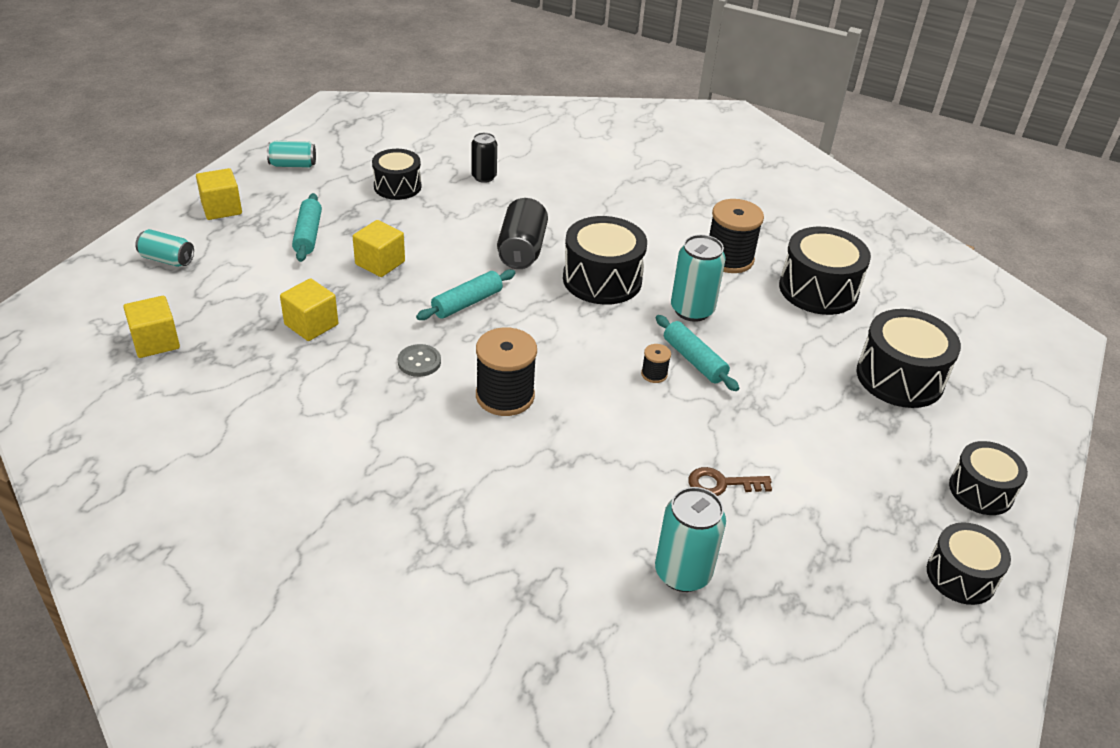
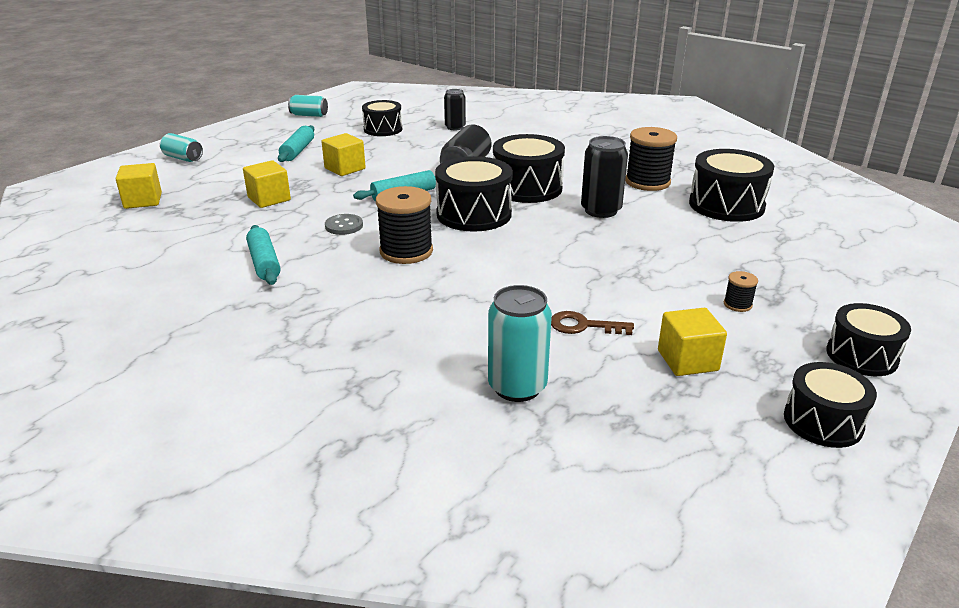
camera: 15 degrees right, 10 degrees down
(221, 208) = (241, 134): yellow cube -> yellow cube (687, 360)
(654, 374) = (548, 247): black spool -> black spool (737, 304)
(692, 310) = (601, 210): turquoise can -> black can
(694, 360) = (590, 241): turquoise rolling pin -> turquoise rolling pin (264, 263)
(900, 377) = (792, 267): black drum -> black drum (474, 214)

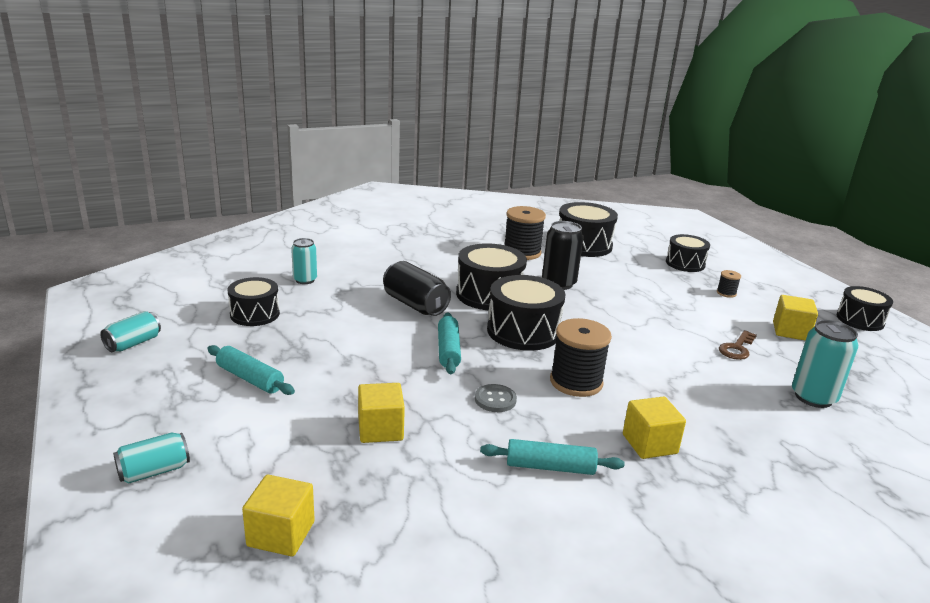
camera: 65 degrees left, 5 degrees down
(345, 168) = (344, 363): yellow cube -> yellow cube (649, 444)
(455, 127) = (305, 280): black can -> turquoise can
(861, 356) = (795, 285): black drum -> black drum (685, 263)

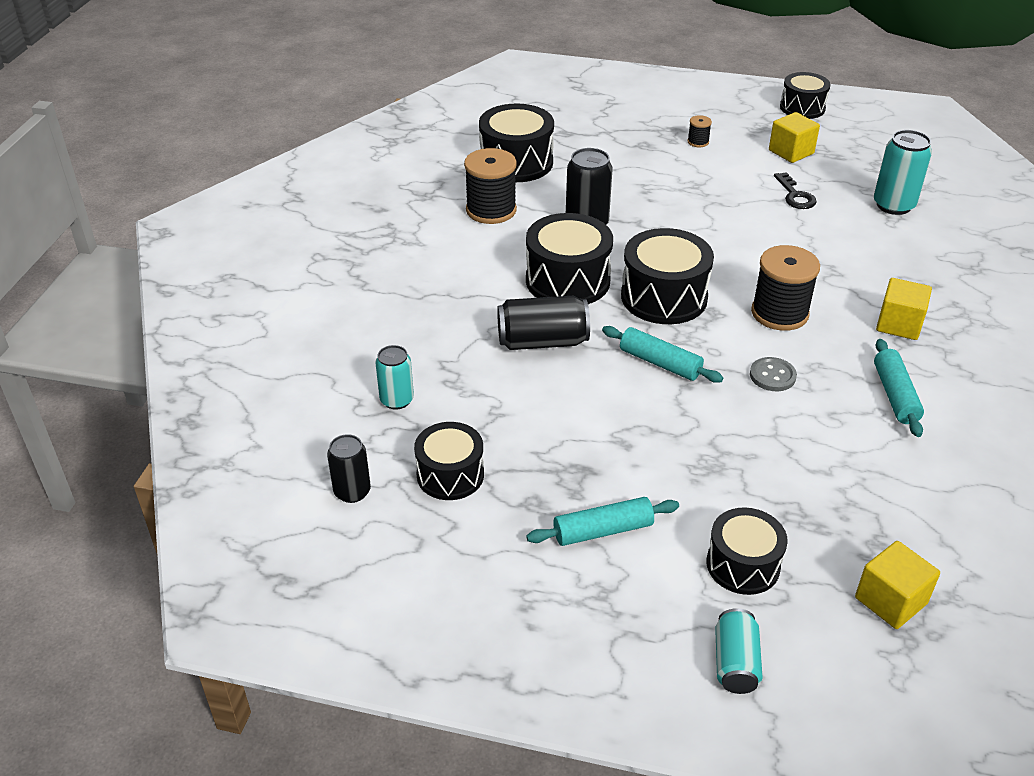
camera: 50 degrees left, 15 degrees up
(133, 343) = (433, 607): turquoise can -> none
(213, 292) = (352, 492): none -> black can
(380, 429) = (770, 472): yellow cube -> none
(550, 467) = (895, 395): turquoise rolling pin -> turquoise rolling pin turned 45 degrees counterclockwise
(685, 263) = (619, 128): black drum -> black drum (743, 565)
(737, 348) = (795, 195): brown key -> black key

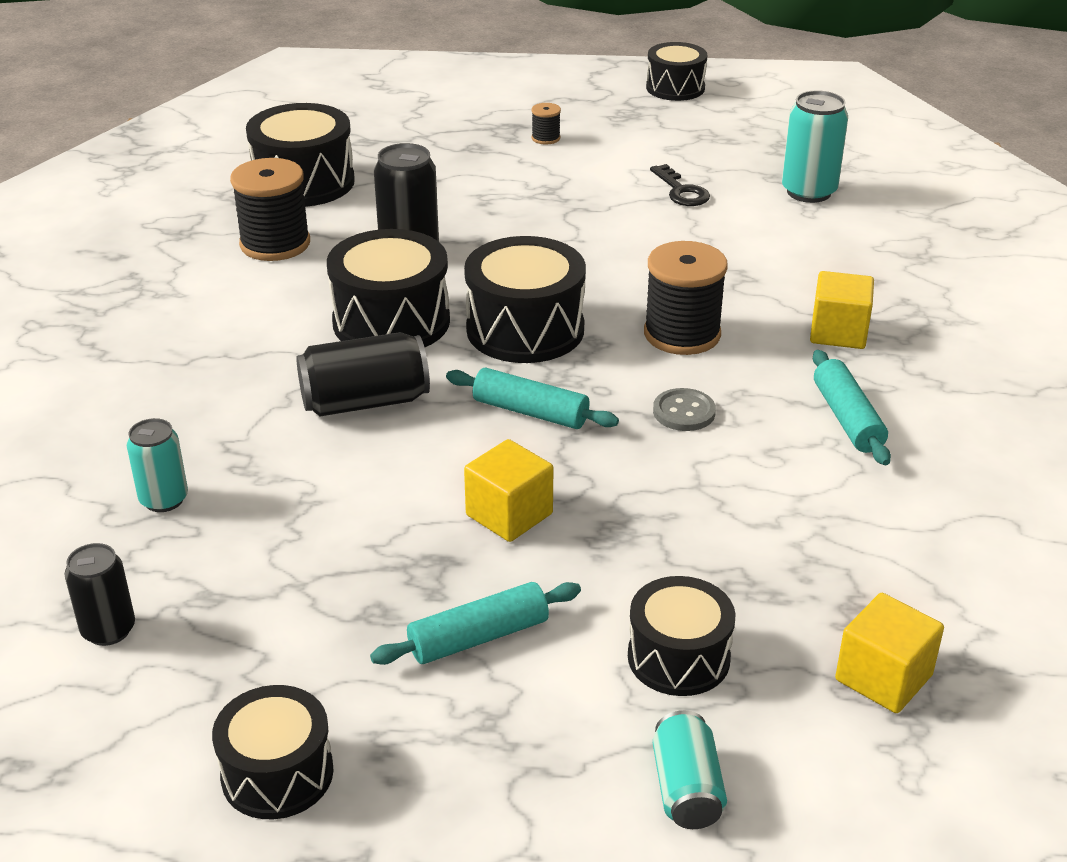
camera: 10 degrees left, 5 degrees down
(450, 475) = (251, 590): black drum -> black drum (277, 774)
(791, 152) = (668, 140): yellow cube -> yellow cube (509, 514)

